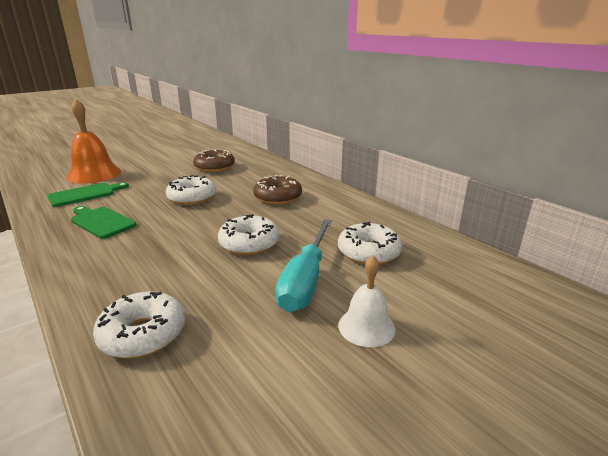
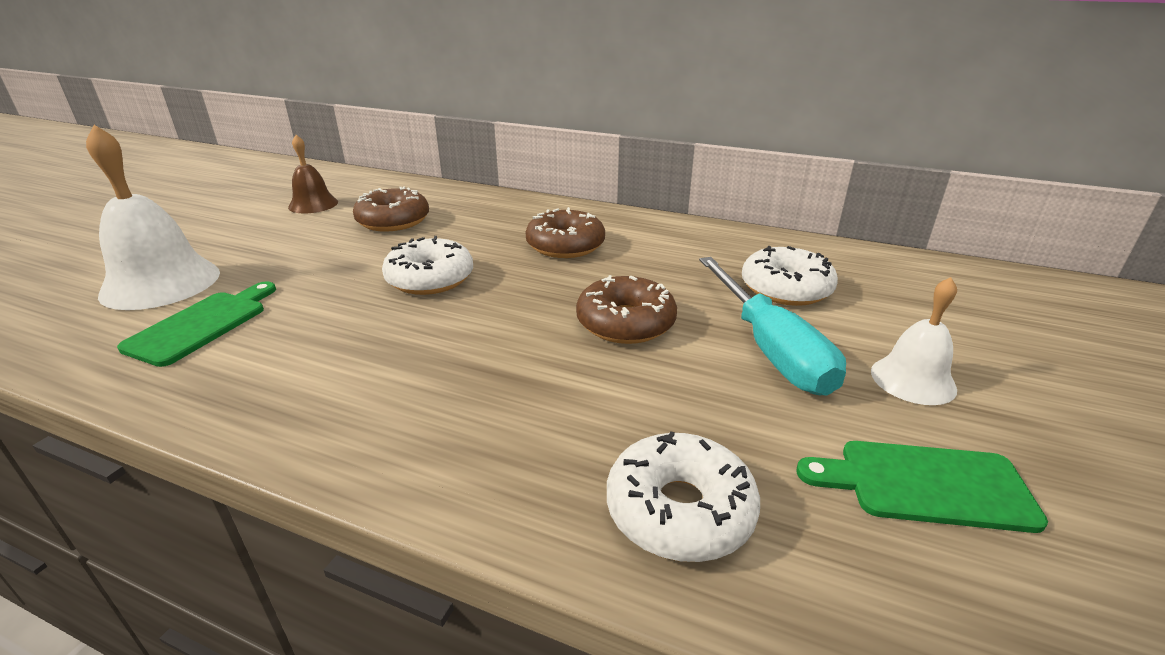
camera: 30 degrees left, 5 degrees up
(94, 174) = (161, 283): orange bell -> white bell
(101, 222) = (320, 364): green cutting board -> green cutting board (925, 484)
(192, 153) = (313, 204): none -> brown bell
(249, 243) = (625, 323): white donut -> brown donut

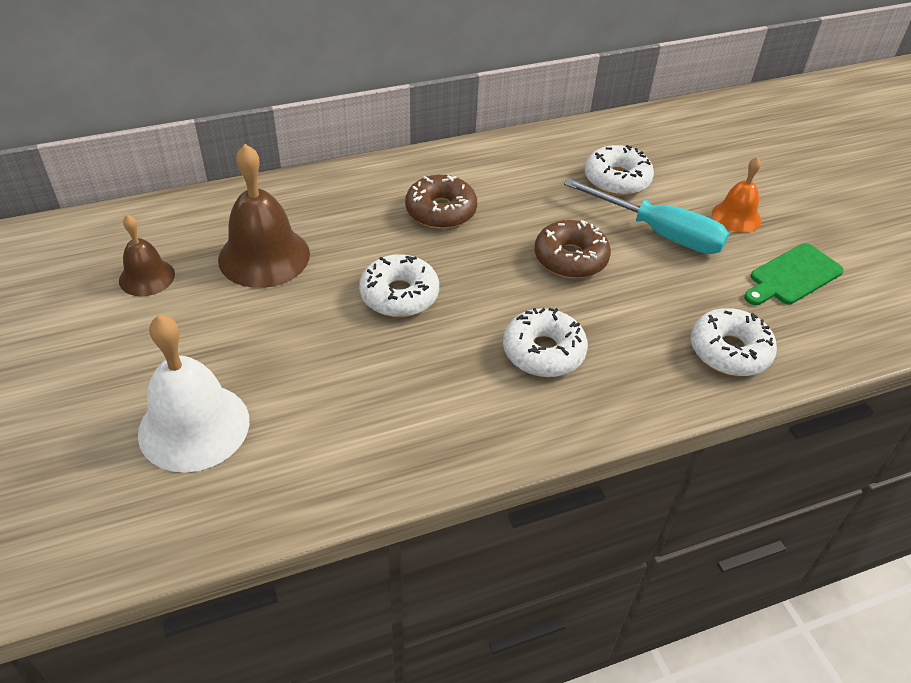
camera: 45 degrees left, 15 degrees up
(202, 325) = (312, 430): green cutting board -> none
(393, 221) = (264, 256): brown donut -> brown bell
(462, 377) = (543, 352): none -> white donut
(913, 380) = (736, 216): white bell -> orange bell

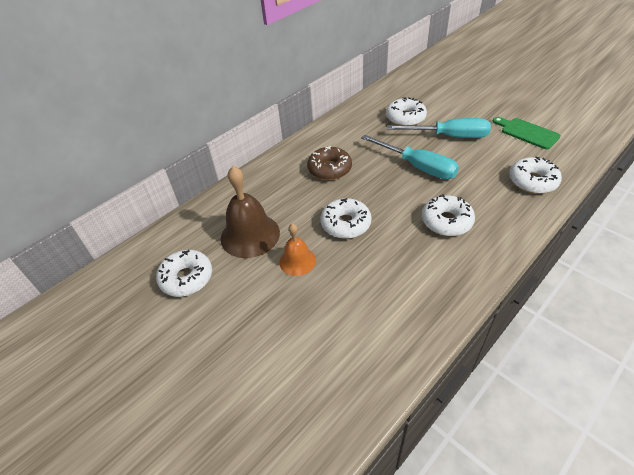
camera: 20 degrees left, 0 degrees up
(147, 277) = (186, 278): brown bell -> white donut
(194, 426) = (290, 356): white bell -> none
(570, 258) = (417, 167): brown donut -> turquoise screwdriver
(736, 216) = (477, 114): orange bell -> orange bell (297, 261)
(792, 276) = (527, 133): green cutting board -> green cutting board turned 105 degrees clockwise

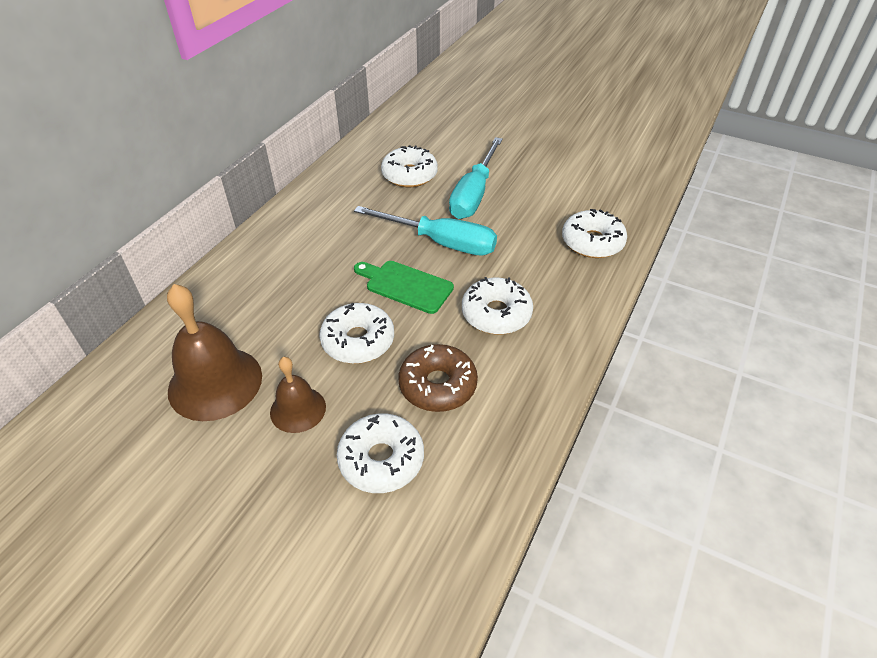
camera: 20 degrees left, 0 degrees up
(186, 278) = (124, 471): white donut -> white donut (381, 459)
(297, 261) = (298, 409): orange bell -> brown bell
(329, 169) = (317, 263): brown donut -> brown donut (438, 385)
(449, 136) = (474, 194): turquoise screwdriver -> turquoise screwdriver turned 120 degrees clockwise
(527, 133) = (571, 177): green cutting board -> green cutting board (406, 285)

